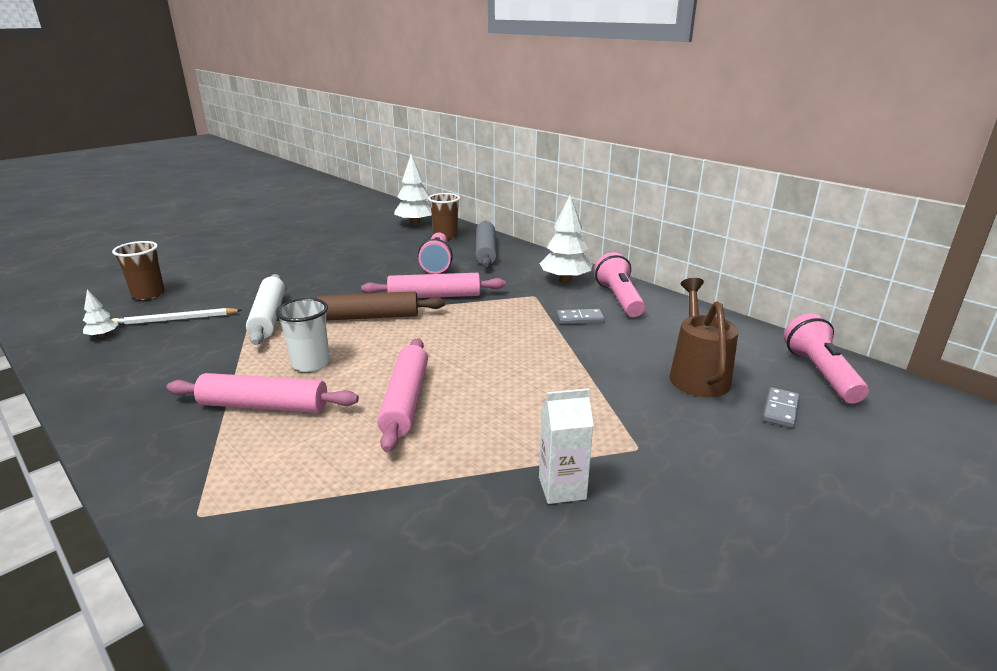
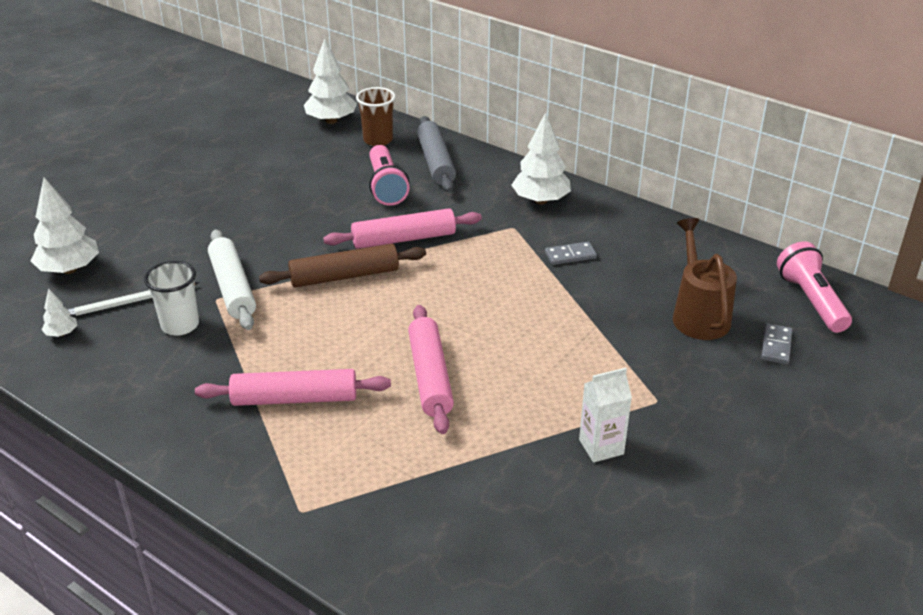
camera: 10 degrees left, 10 degrees up
(148, 294) = (69, 269): brown cup -> white tree
(310, 363) = (313, 344): white cup -> white cup (180, 325)
(619, 299) = (605, 223): pink flashlight -> none

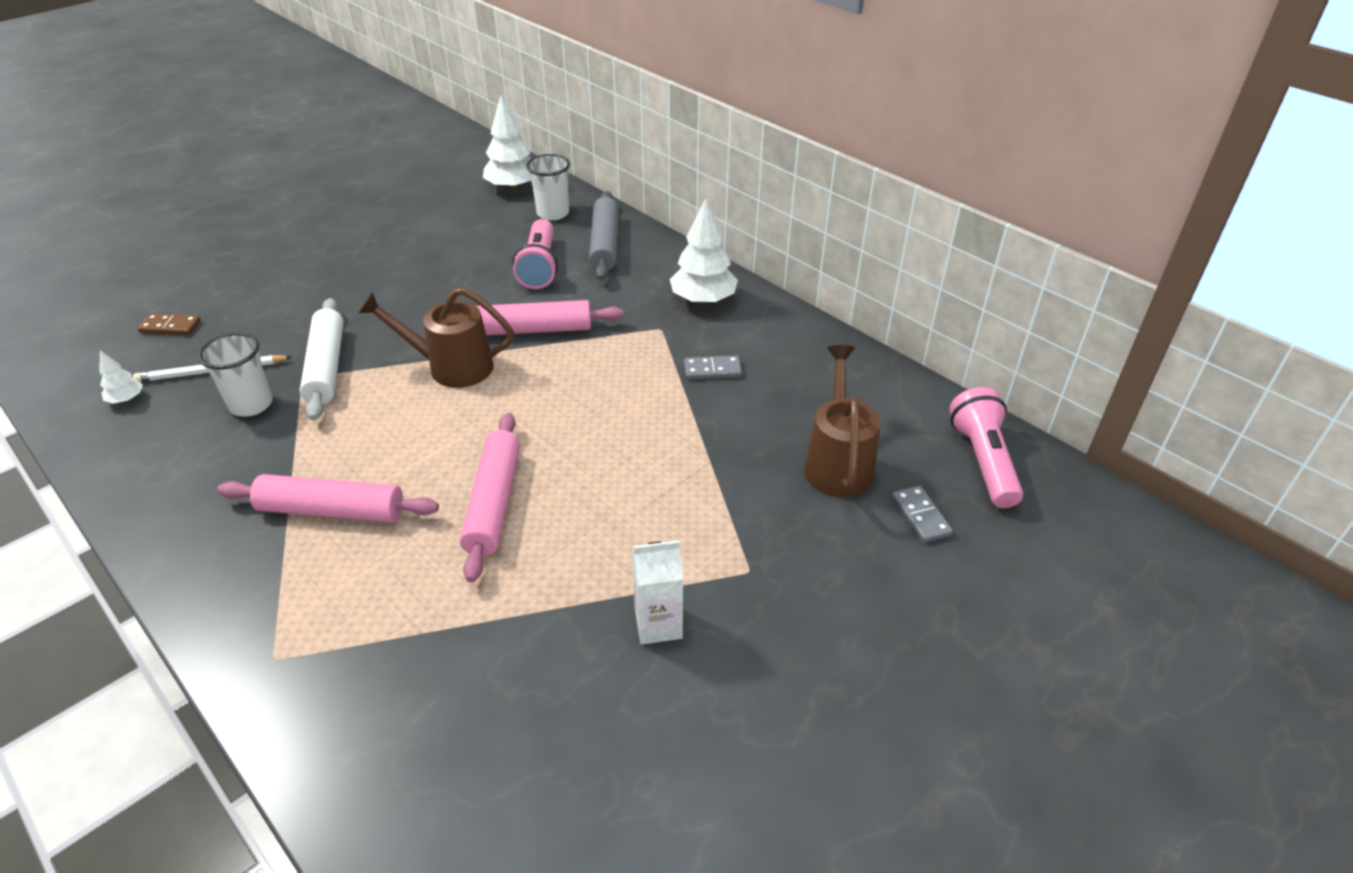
camera: 10 degrees right, 5 degrees up
(69, 269) = (170, 327): white tree -> brown domino
(344, 276) = (451, 367): brown rolling pin -> brown watering can
(378, 140) = (553, 213): brown cup -> white cup
(776, 346) = (921, 516): grey domino -> grey domino turned 45 degrees counterclockwise

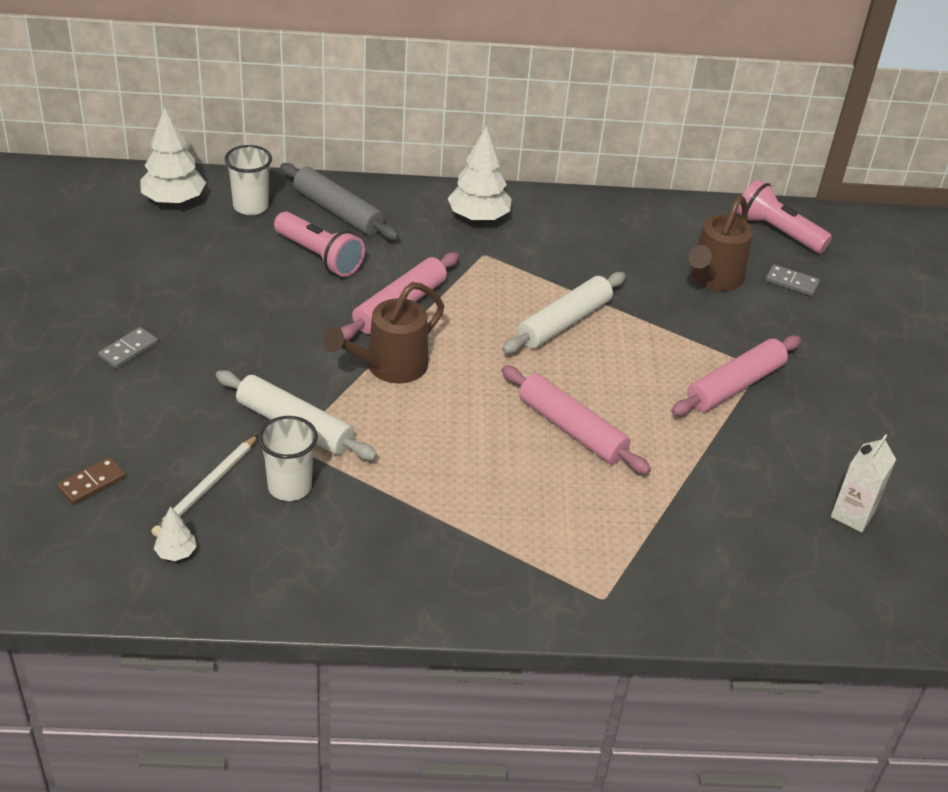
camera: 50 degrees left, 0 degrees up
(332, 510) = (482, 505): pink rolling pin -> pink rolling pin (734, 385)
(635, 416) = (564, 322): none -> white rolling pin
(658, 624) = (760, 426): white carton -> white carton (852, 515)
(712, 370) = (561, 263): grey domino -> grey domino (128, 350)
(838, 462) = (713, 278): brown watering can -> brown watering can turned 105 degrees counterclockwise

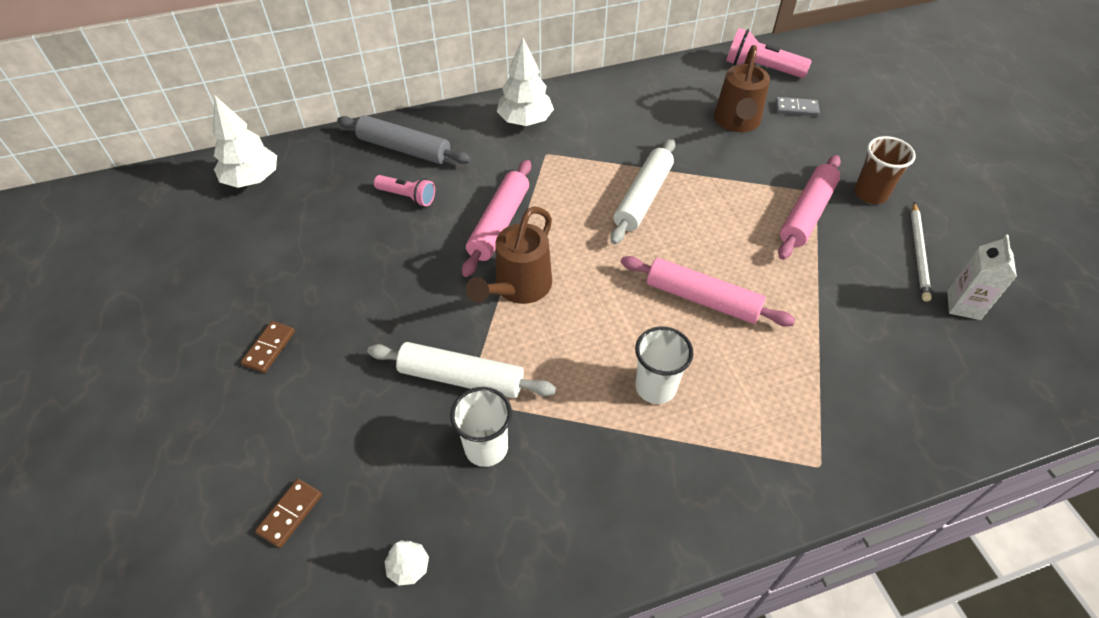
camera: 15 degrees left, 10 degrees up
(128, 350) = (269, 348): grey domino -> brown domino
(206, 488) = (407, 478): white pencil -> white pencil (918, 253)
(251, 206) = (325, 166): white cup -> white cup (655, 387)
(319, 256) = (407, 197): pink flashlight -> pink flashlight, size x0.65
(820, 386) = (870, 194): none -> brown cup

